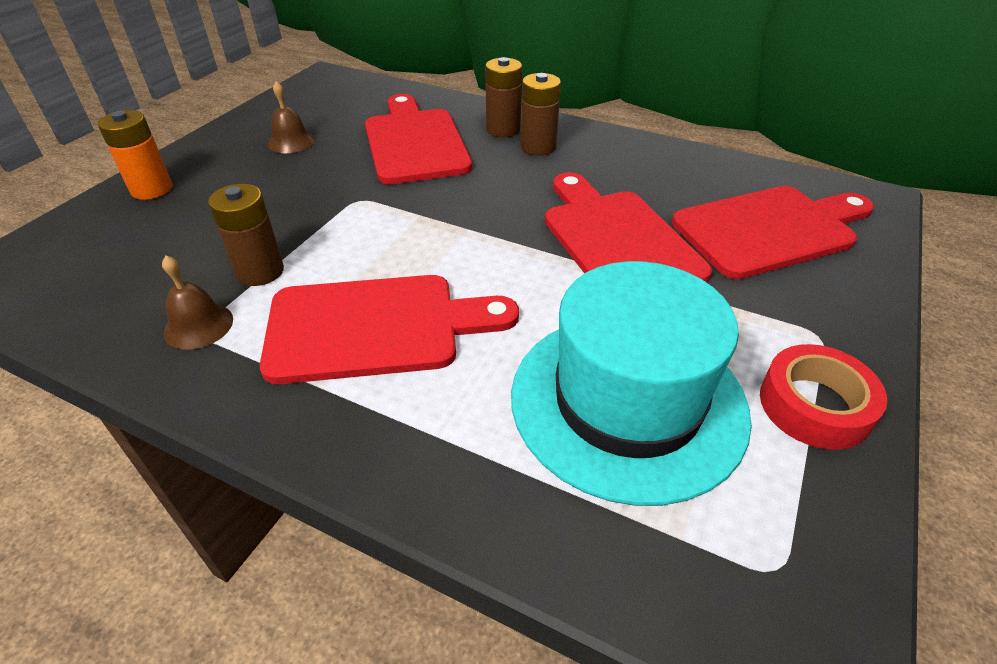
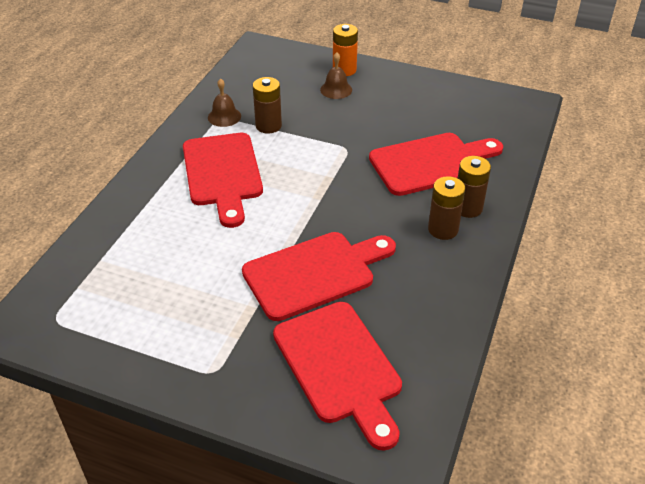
camera: 85 degrees right, 0 degrees up
(291, 142) = (415, 107): brown bell -> brown bell (336, 89)
(628, 402) = (162, 272): turquoise hat -> none
(814, 405) = (152, 355): red tape -> none

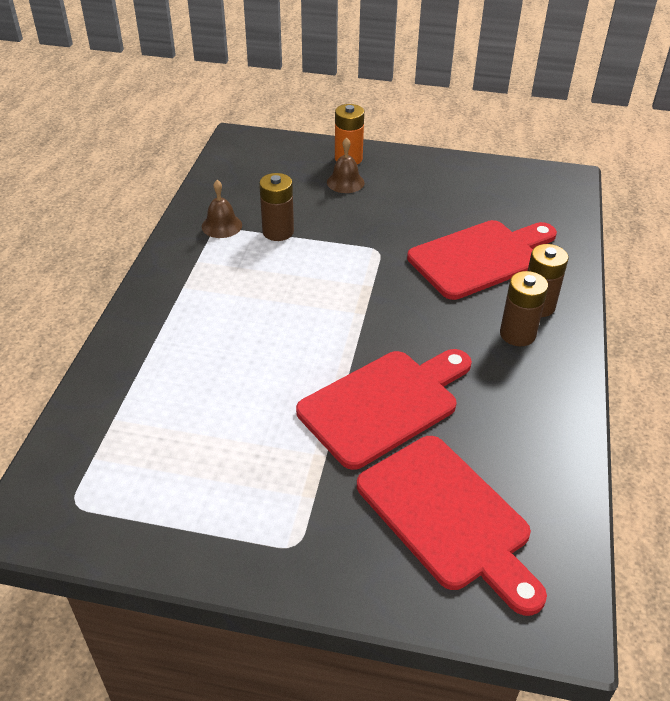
camera: 10 degrees left, 0 degrees up
(223, 174) = (239, 295): red cutting board -> none

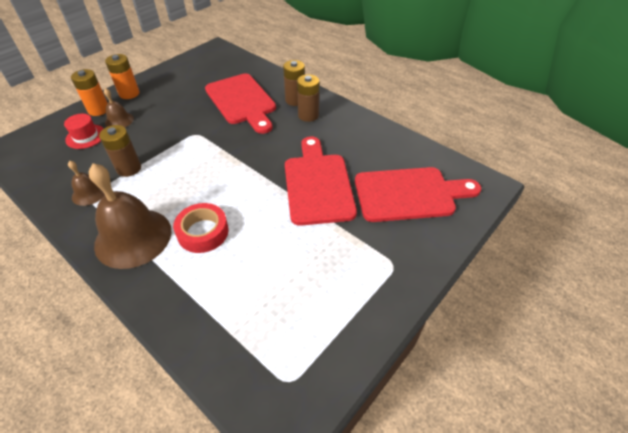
camera: 60 degrees left, 5 degrees up
(186, 289) = (133, 237): none -> brown bell
(228, 337) = (203, 232): none -> red tape
(299, 175) = (85, 136): none -> red hat
(397, 163) = (129, 93): none -> orange battery
(480, 257) = (242, 101): red cutting board -> red cutting board turned 150 degrees clockwise

